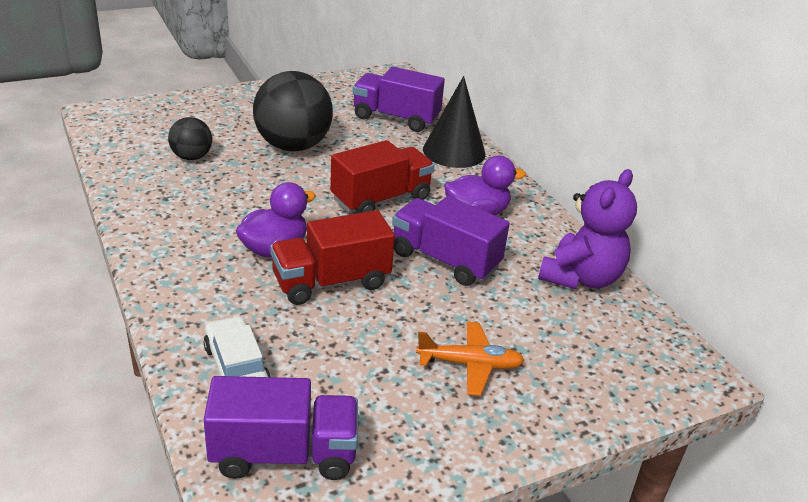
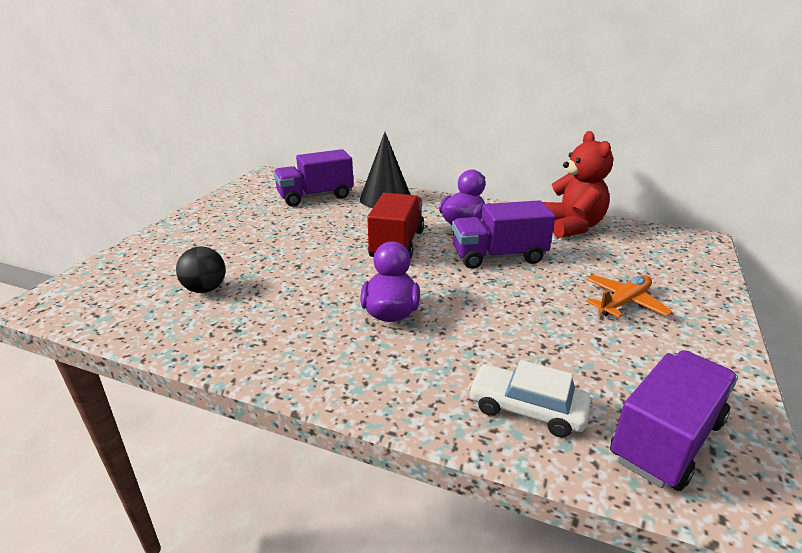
camera: 40 degrees left, 5 degrees down
(293, 146) = (276, 243): black ball -> none
(331, 282) = (466, 309): red truck -> none
(581, 278) = (572, 227): purple teddy bear -> red teddy bear

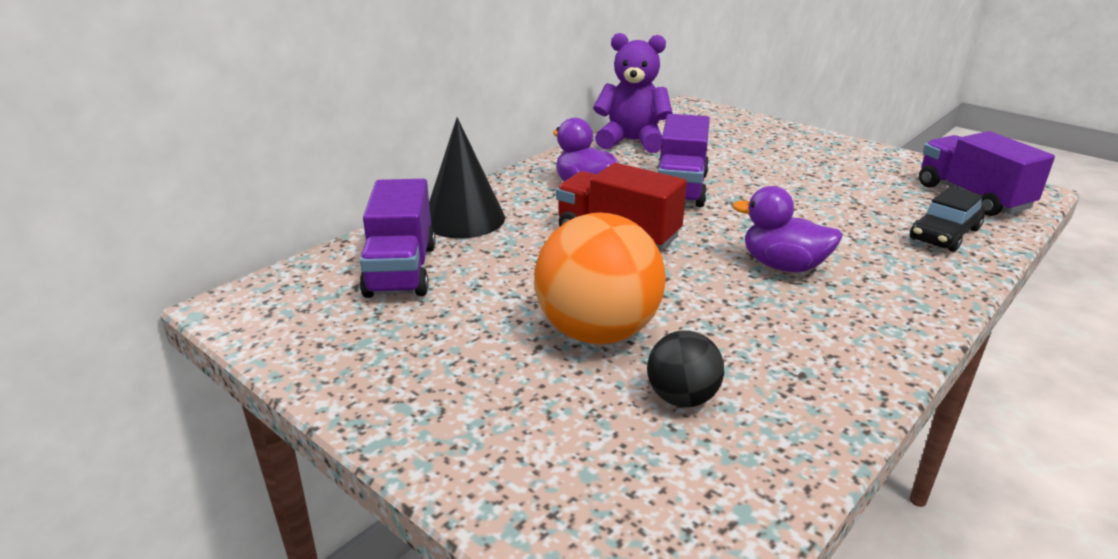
camera: 70 degrees left, 0 degrees up
(269, 255) = (597, 332): none -> orange ball
(527, 409) = (944, 234): white car -> black car
(572, 227) = (632, 141): red teddy bear -> purple teddy bear
(623, 302) = (790, 160): orange plane -> none

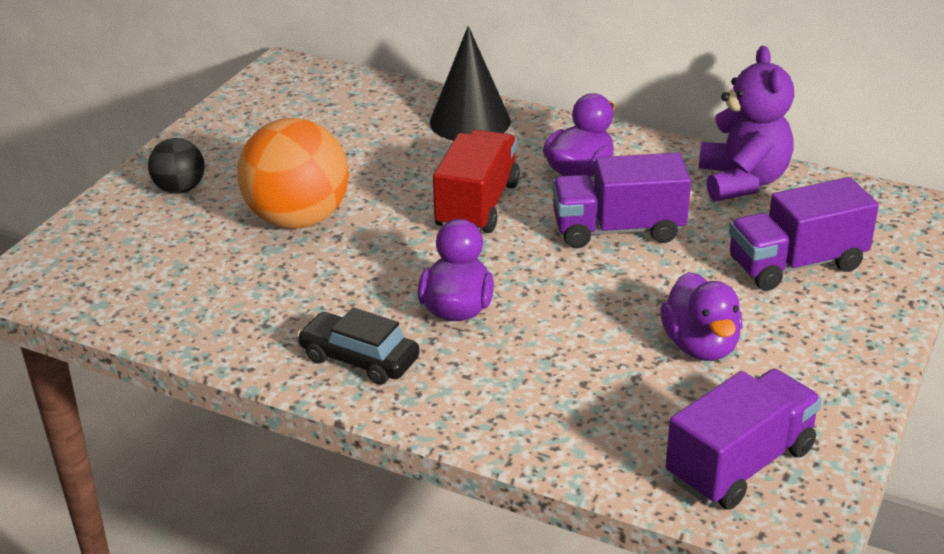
camera: 75 degrees right, 5 degrees up
(401, 270) = (361, 115): purple truck -> purple truck (796, 264)
(682, 398) = (218, 268): black ball -> black ball (180, 189)
(839, 186) = (700, 346): none -> purple duck
(944, 234) = (597, 428): black car -> black car (359, 359)

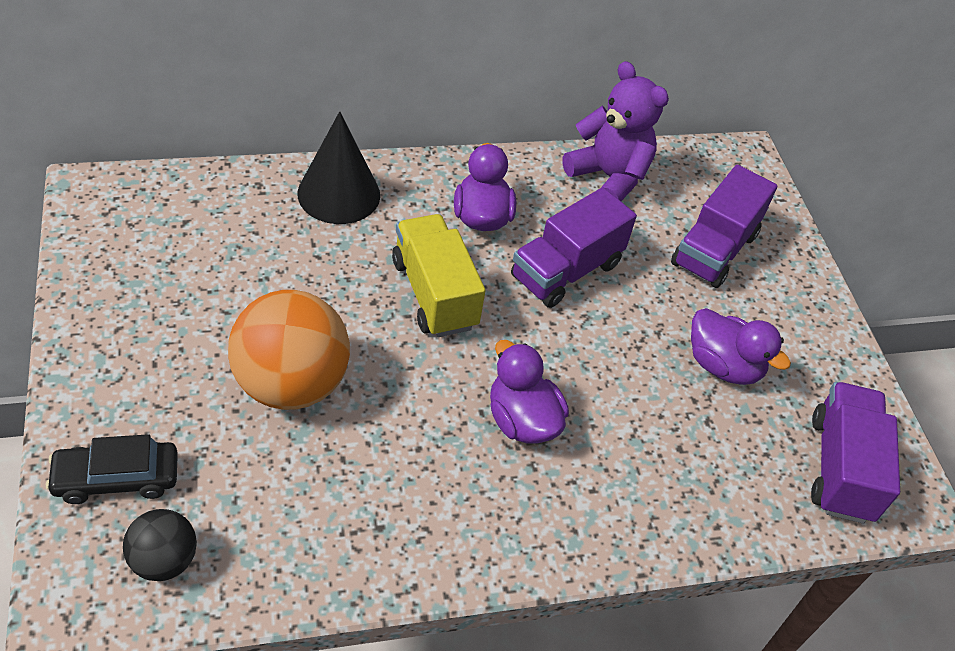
camera: 45 degrees left, 15 degrees up
(180, 189) = (134, 400): black ball -> black ball (164, 560)
(359, 359) = (495, 520): black car -> black car (116, 478)
(477, 206) = (434, 293): red truck -> yellow truck

